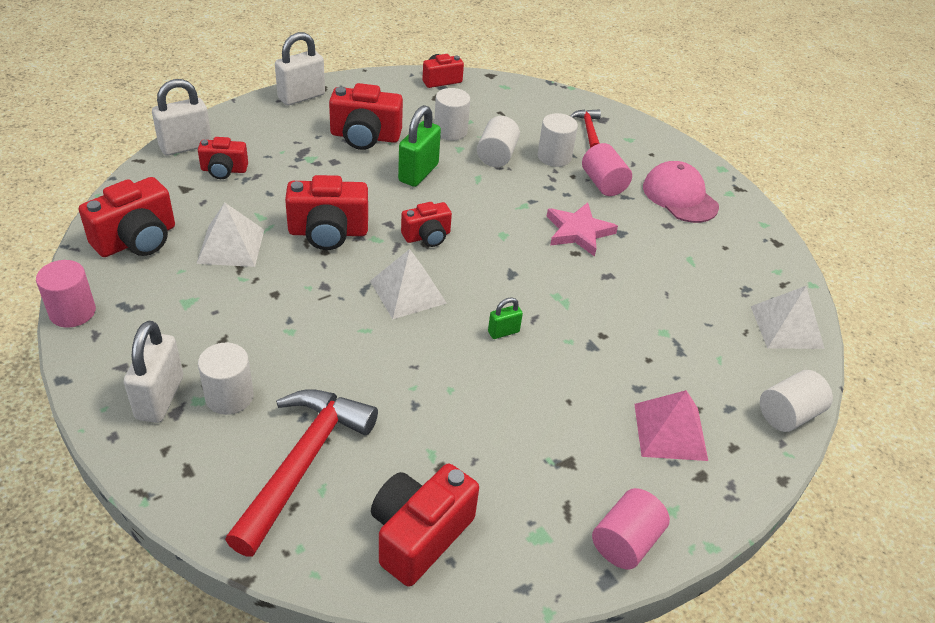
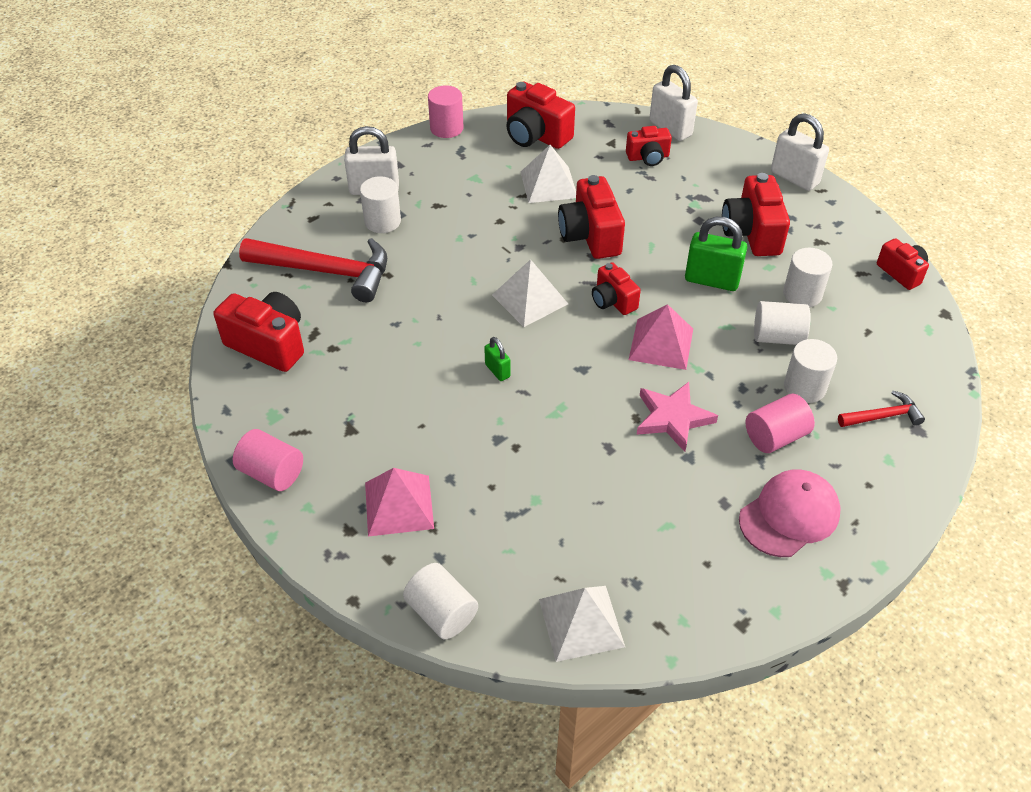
camera: 85 degrees right, 5 degrees up
(224, 170) = (648, 157): red camera -> red camera turned 90 degrees counterclockwise
(490, 219) = (661, 344): none -> pink pyramid

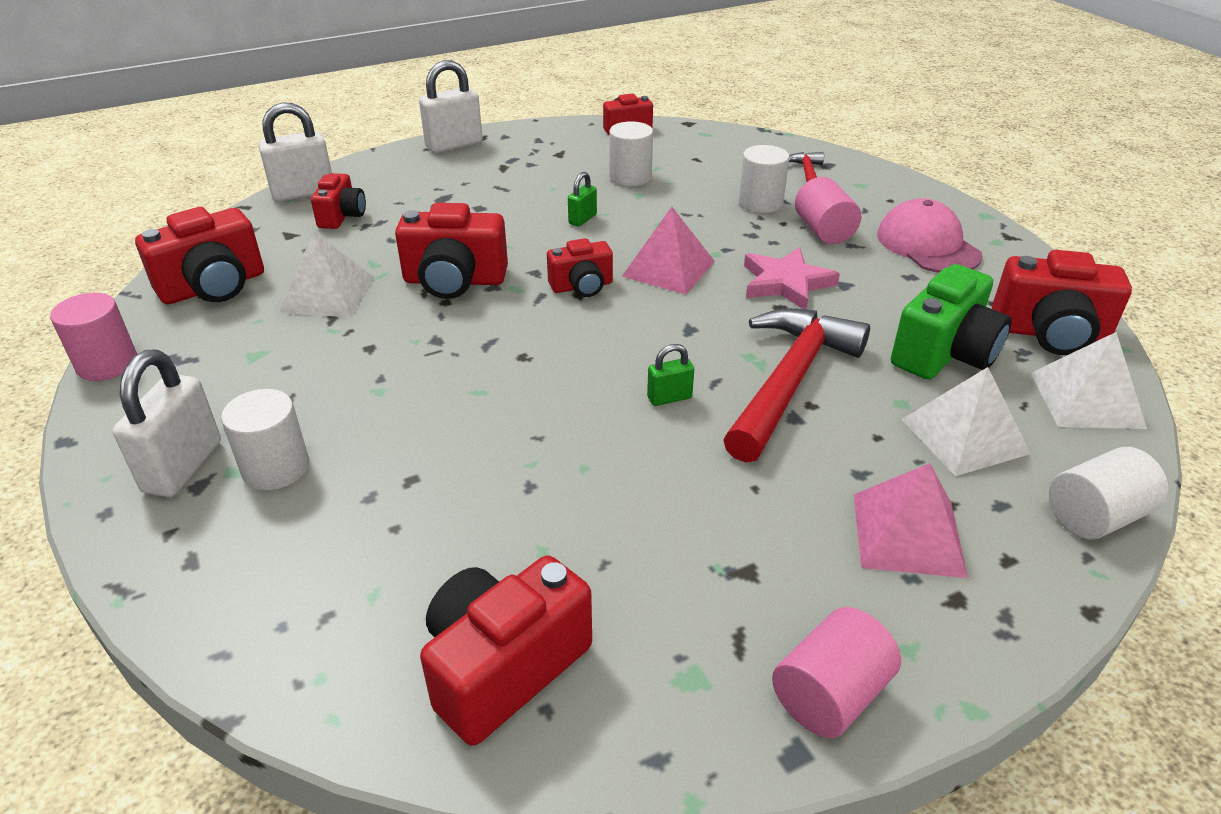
camera: 75 degrees left, 10 degrees down
(327, 271) = (354, 557): red hammer -> red hammer (789, 381)
(529, 299) = (545, 348): white pyramid -> white pyramid (964, 436)
(611, 527) = (944, 353): none -> green camera
(711, 280) = (582, 219): green padlock -> green padlock, size x0.52
(752, 233) = (522, 183): red camera -> red camera (1050, 333)
(777, 337) = (685, 201): white cylinder -> none

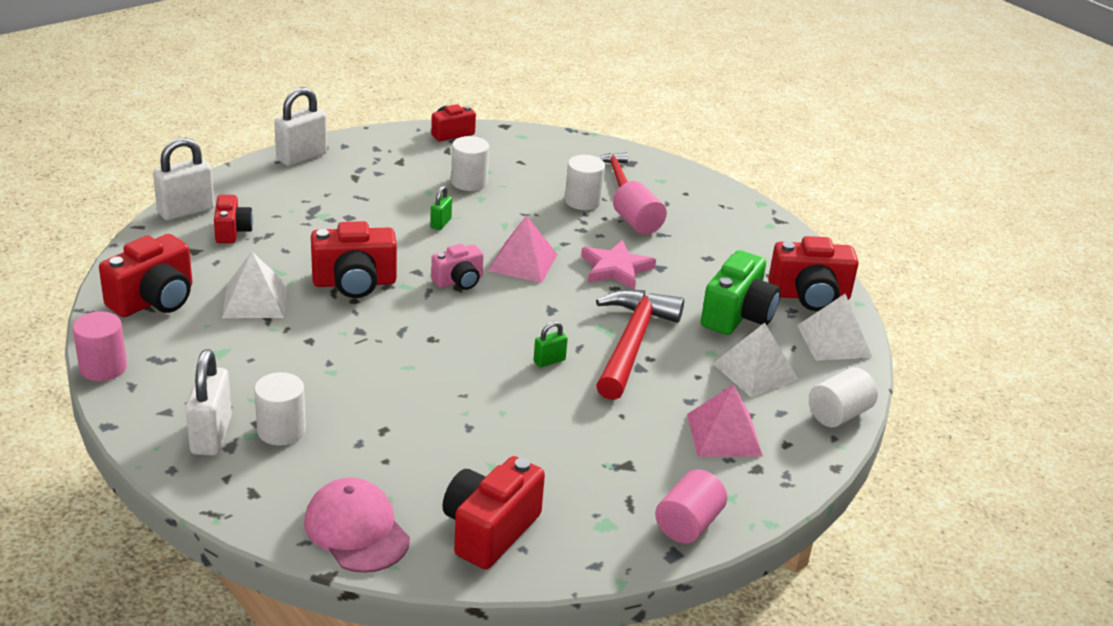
camera: 15 degrees left, 5 degrees down
(582, 286) = (459, 281): red camera -> pink camera
(927, 245) = (718, 231): pink cap -> pink cap (356, 530)

